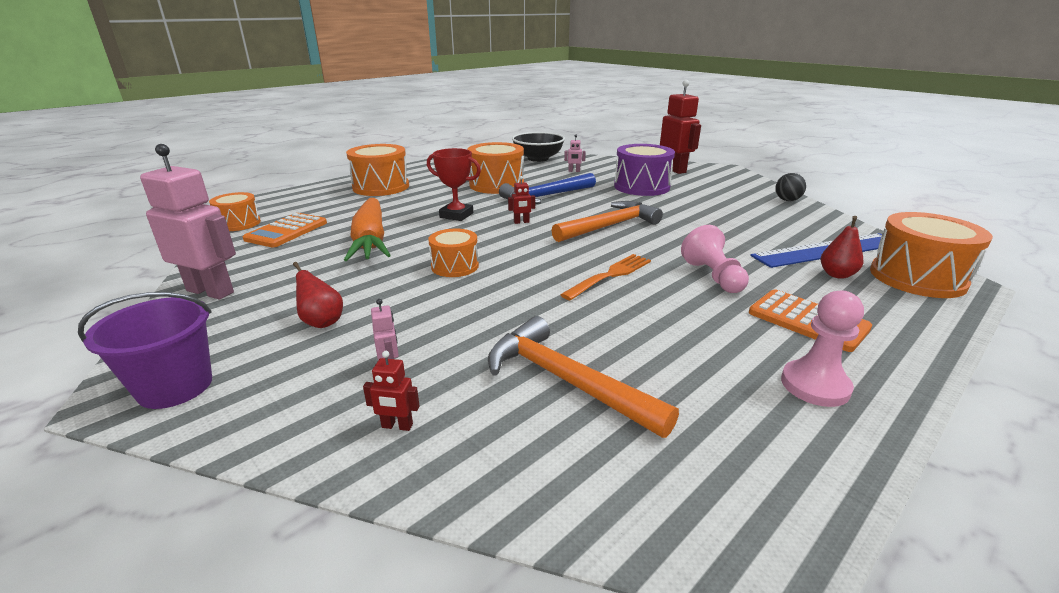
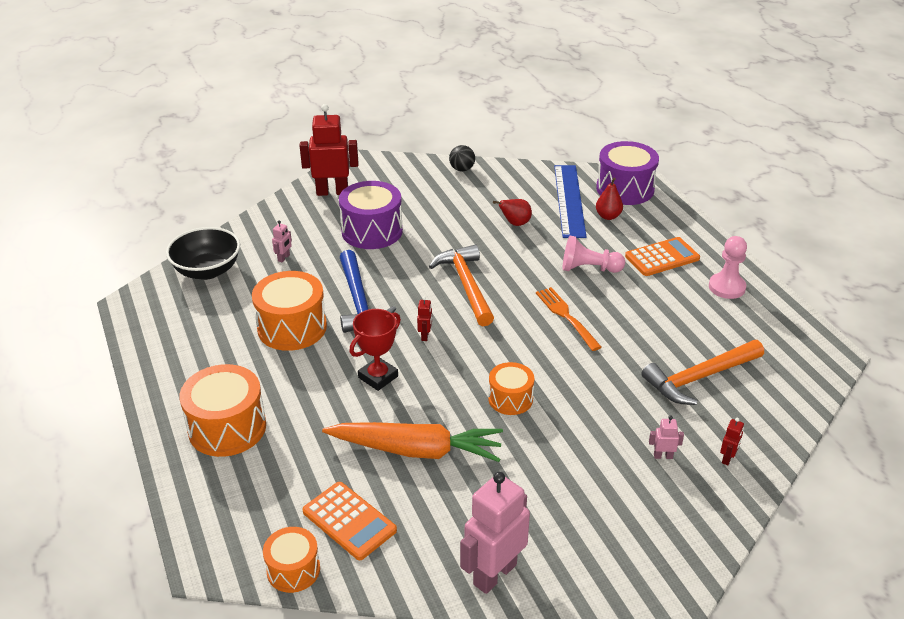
camera: 70 degrees left, 10 degrees up
(175, 387) = (658, 575): purple bucket -> none
(322, 322) = (585, 491): red pear -> red pear (515, 224)
(917, 278) = (625, 189): orange drum -> purple drum

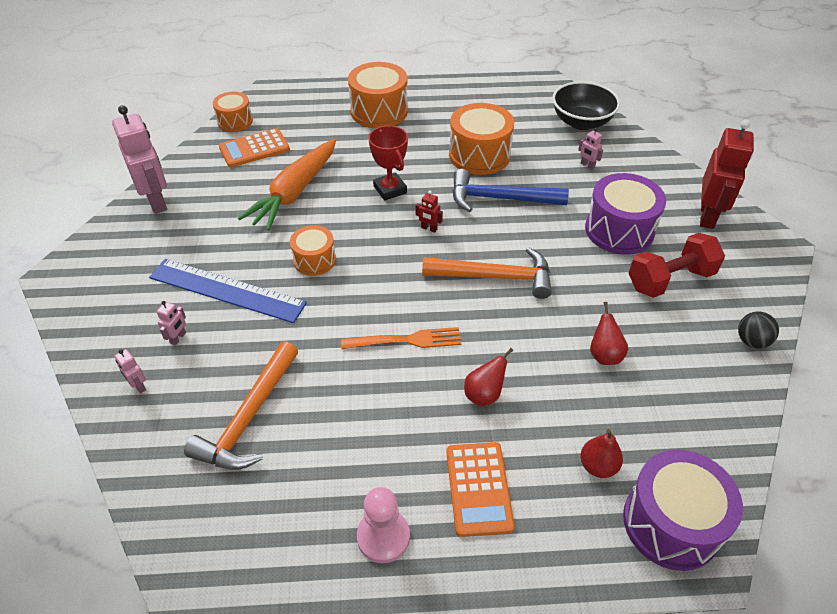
camera: 110 degrees right, 10 degrees up
(419, 203) = (670, 280): none -> red dumbbell
(569, 200) = (650, 435): blue ruler -> blue ruler (226, 290)
(589, 269) = (484, 394): pink pawn -> red pear
(700, 378) = (249, 418): orange hammer -> orange hammer turned 150 degrees counterclockwise
(727, 458) = (138, 386): red robot -> pink robot

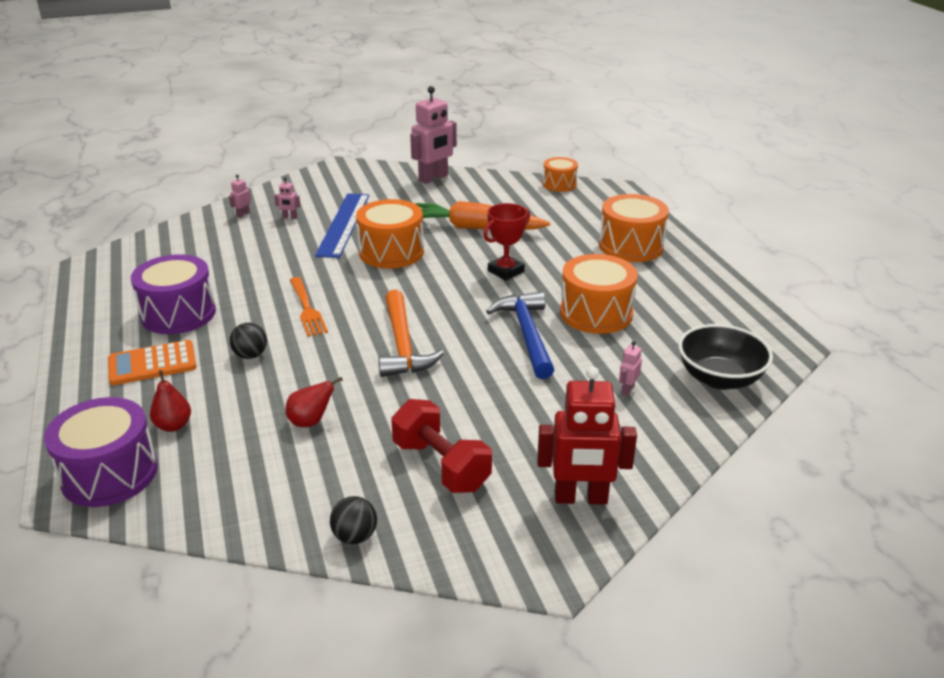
camera: 75 degrees right, 15 degrees down
(249, 418) = (218, 257): orange hammer -> none
(254, 149) = (525, 200): orange calculator -> none
(314, 260) = (391, 252): orange drum -> orange drum, size x1.67
(383, 537) = (112, 327): pink pawn -> none
(429, 228) = (458, 299): red robot -> none
(484, 394) = (250, 355): red pear -> black ball
(619, 230) = (514, 422): purple drum -> purple drum (178, 314)

